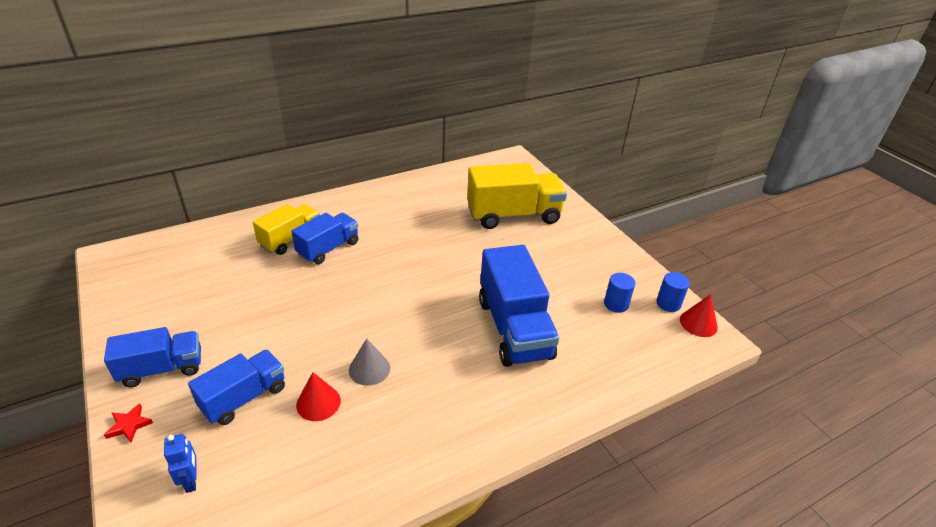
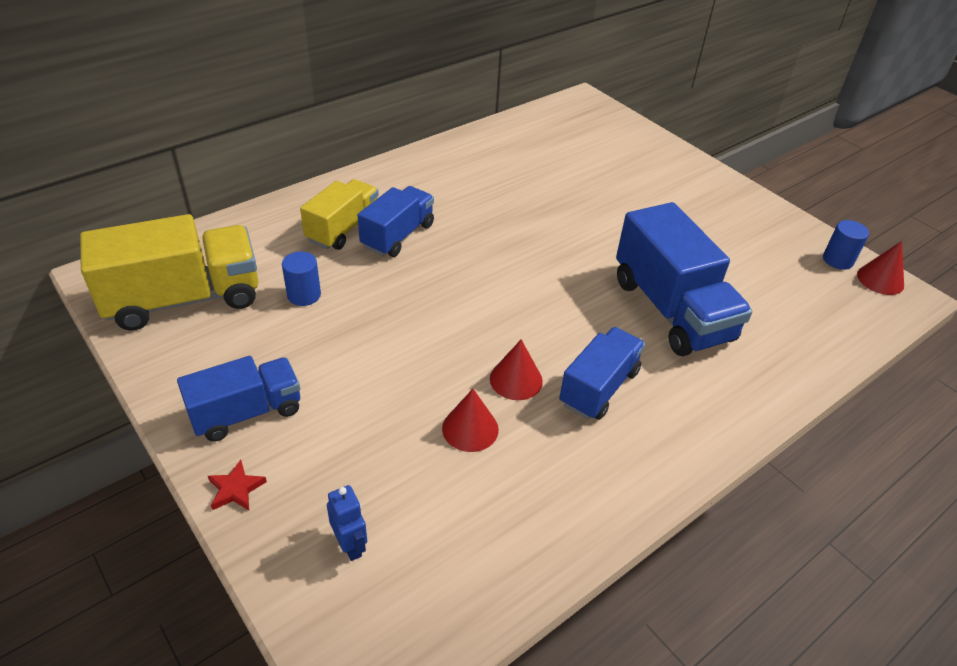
camera: 10 degrees left, 5 degrees up
(244, 398) = (372, 435): blue truck -> blue truck (599, 387)
(369, 369) = (516, 379): grey cone -> red cone
(513, 215) = (614, 171): yellow truck -> yellow truck (184, 299)
(616, 304) = (778, 267): blue cylinder -> blue cylinder (304, 295)

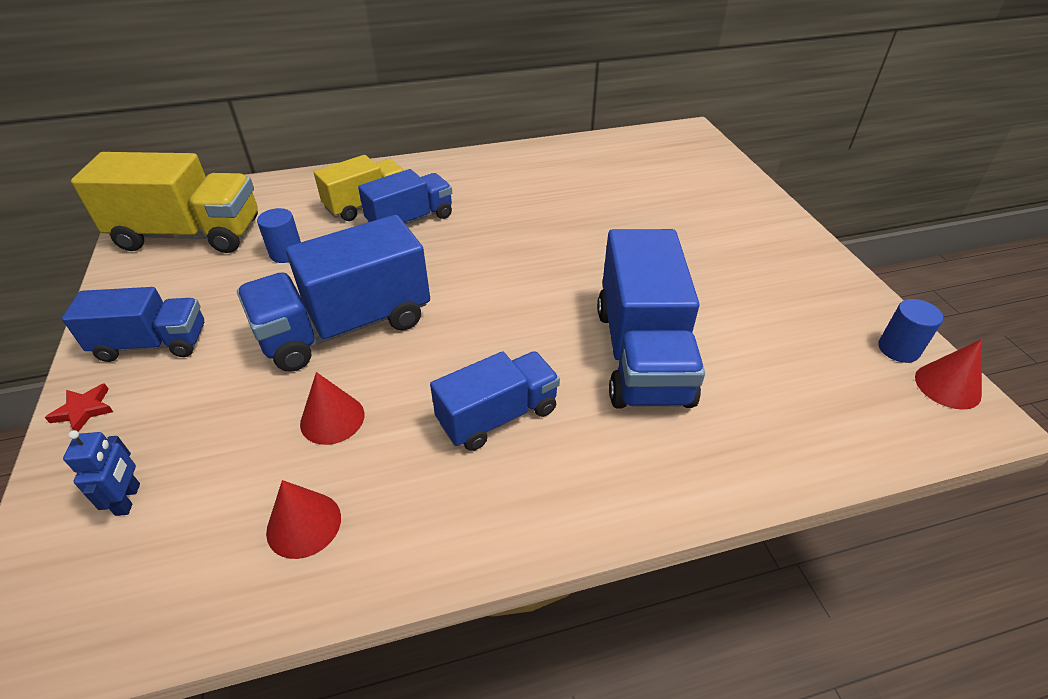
camera: 25 degrees right, 0 degrees up
(418, 349) = (346, 327): none -> blue truck
(516, 379) = (416, 382): red cone -> red cone (304, 524)

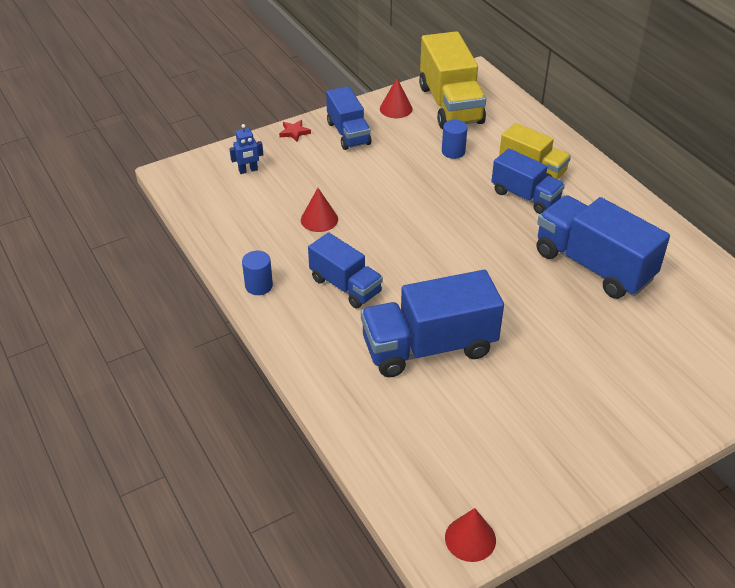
camera: 75 degrees right, 0 degrees up
(304, 524) = (250, 231): red cone -> red cone (396, 108)
(346, 327) = (394, 201): blue truck -> blue truck (593, 265)
(898, 349) = (503, 509): blue cylinder -> blue cylinder (259, 286)

